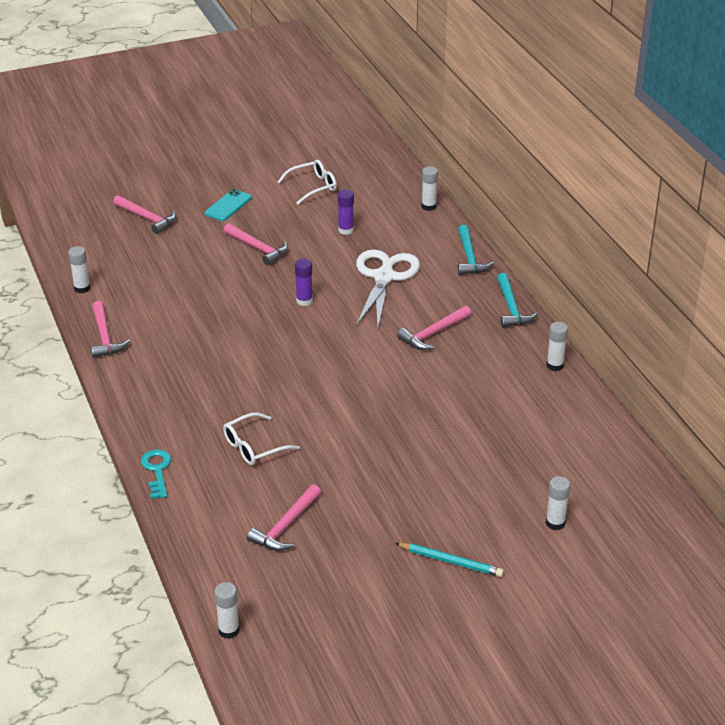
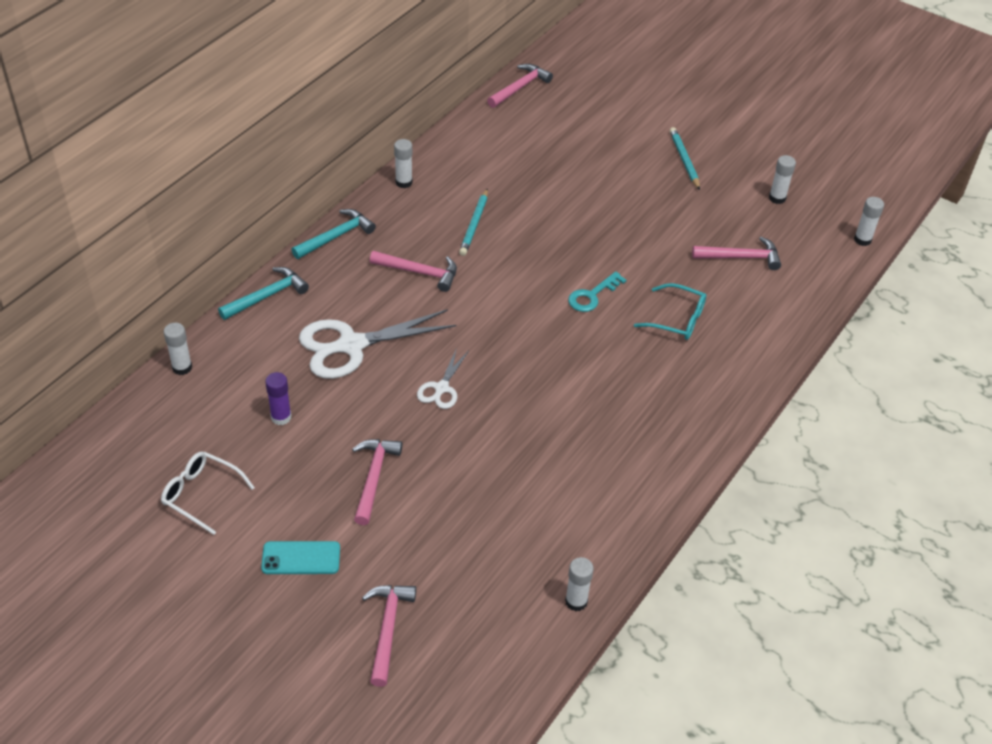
camera: 125 degrees left, 10 degrees up
(105, 337) = (636, 521): pink hammer -> pink hammer (520, 87)
(157, 471) = (766, 367): turquoise key -> turquoise key (592, 295)
(253, 447) = (678, 319): white glasses -> turquoise glasses
(304, 301) = (441, 388): purple glue stick -> white scissors
(467, 383) = (474, 225): none -> turquoise pencil
(555, 523) = (595, 125): white glue stick -> white glue stick (777, 198)

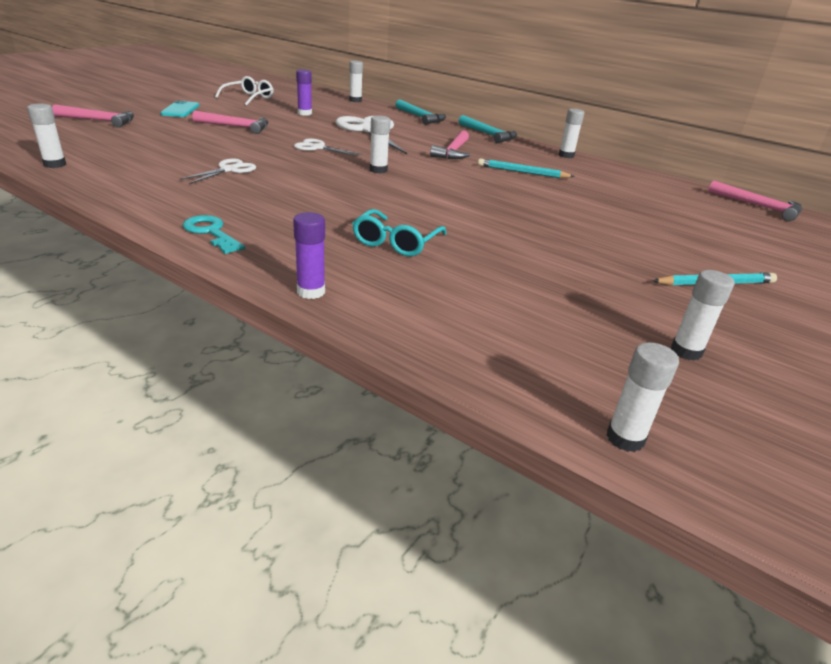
camera: 90 degrees right, 15 degrees down
(504, 334) = (378, 170): none -> white glue stick
(543, 451) = (229, 170): none -> white scissors
(592, 295) = (432, 206): turquoise key -> turquoise key (211, 233)
(741, 257) = (524, 299): pink hammer -> none
(771, 361) = (311, 292): none -> purple glue stick

